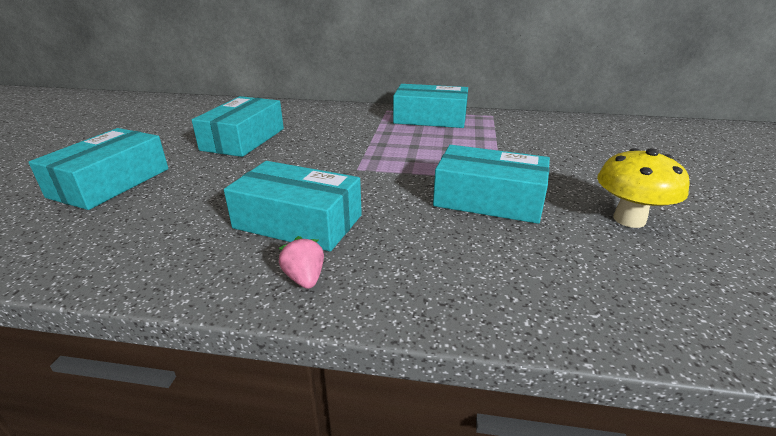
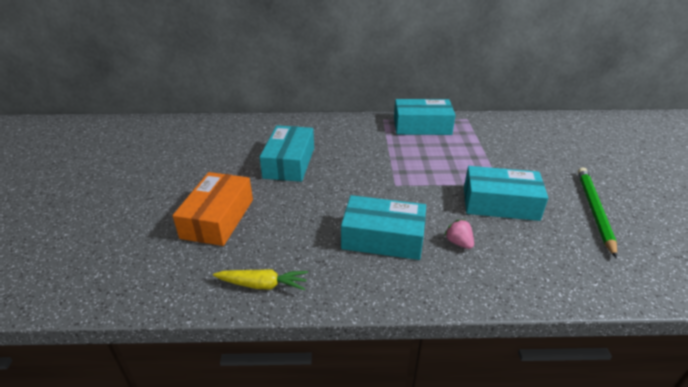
camera: 10 degrees left, 5 degrees up
(94, 257) = (263, 285): none -> yellow carrot
(110, 182) = (218, 218): turquoise box -> orange box
(305, 278) = (415, 282): pink strawberry -> pink strawberry (458, 243)
(629, 219) = (594, 210): yellow mushroom -> green pencil

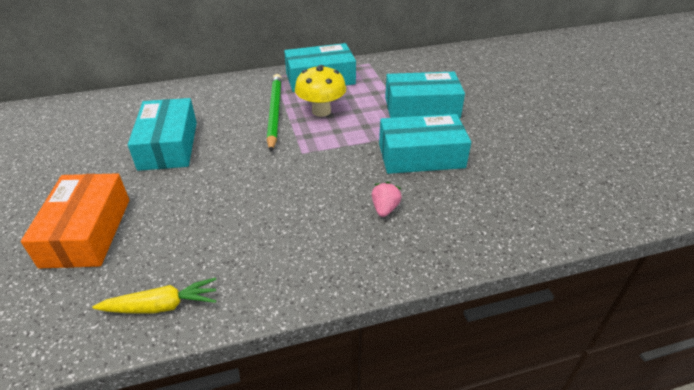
camera: 15 degrees left, 5 degrees up
(383, 238) = (299, 219): turquoise box -> turquoise box (421, 107)
(418, 153) = (321, 111): none -> yellow mushroom
(458, 243) = (385, 209): pink strawberry -> pink strawberry turned 60 degrees clockwise
(594, 210) = (516, 147): green pencil -> green pencil (274, 113)

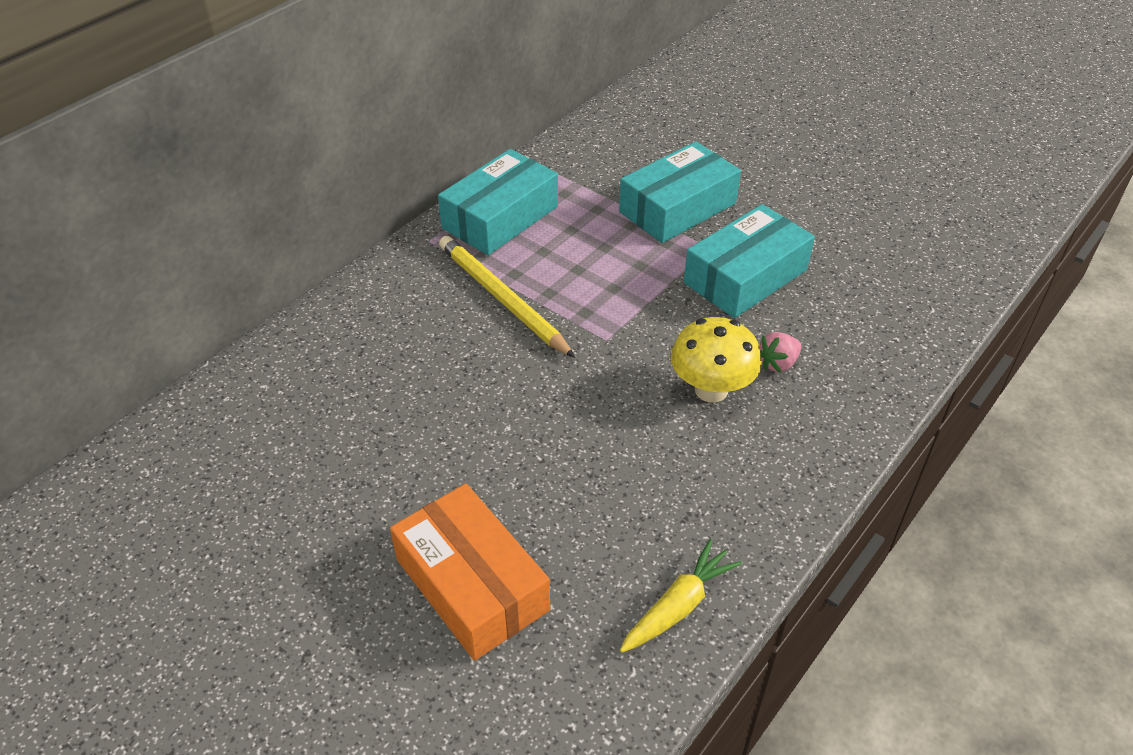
camera: 35 degrees left, 5 degrees up
(168, 145) = (417, 417): turquoise box -> none
(274, 113) = (502, 299): green pencil -> yellow pencil
(321, 111) = (561, 268): yellow mushroom -> yellow mushroom (711, 390)
(385, 209) = (778, 363): pink strawberry -> pink strawberry turned 105 degrees counterclockwise

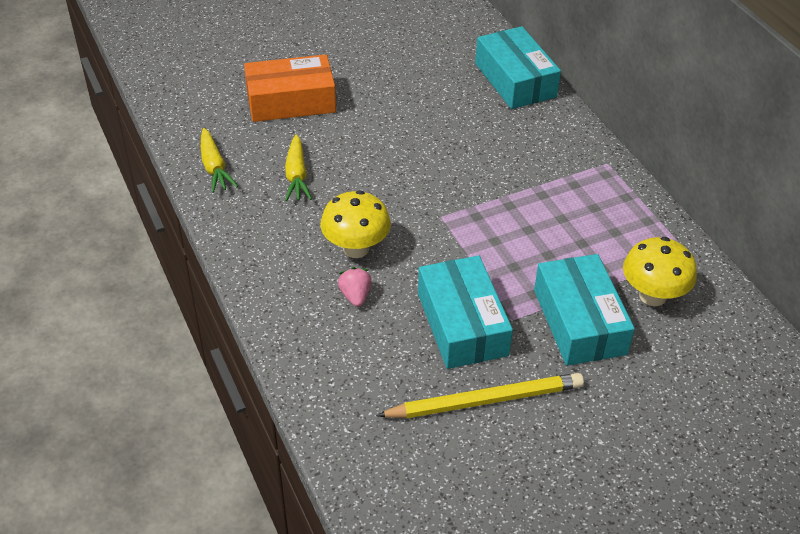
camera: 115 degrees right, 0 degrees up
(500, 217) = (619, 208): turquoise box -> turquoise box (515, 80)
(502, 299) = (516, 179): yellow pencil -> yellow pencil (484, 400)
(609, 174) = (652, 296): none -> yellow mushroom
(630, 500) = (296, 176): none -> yellow carrot

